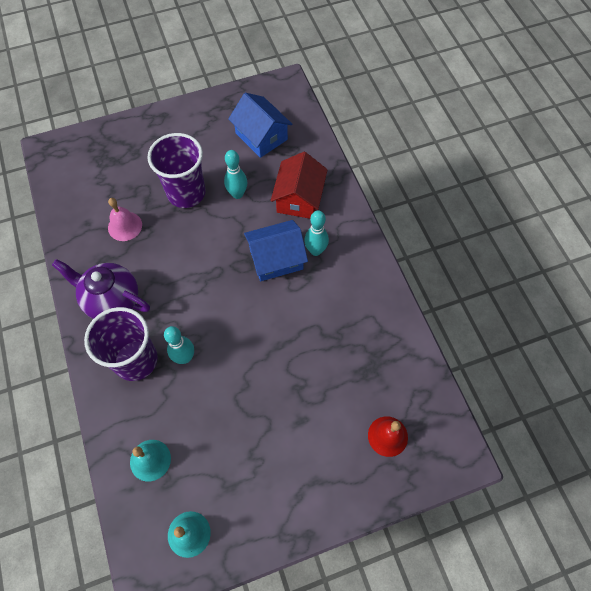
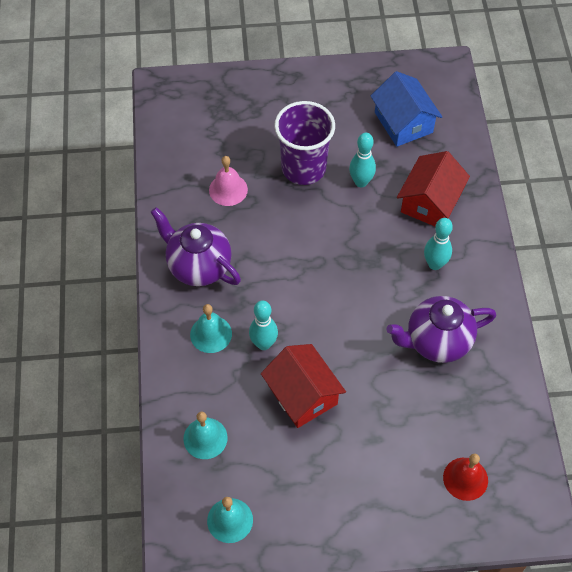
camera: 15 degrees right, 5 degrees down
(135, 360) = (211, 334): purple cup -> turquoise bell
(229, 395) = (302, 394): none -> red house
(276, 259) = (388, 263): blue house -> none
(333, 318) = (437, 341): none -> purple teapot

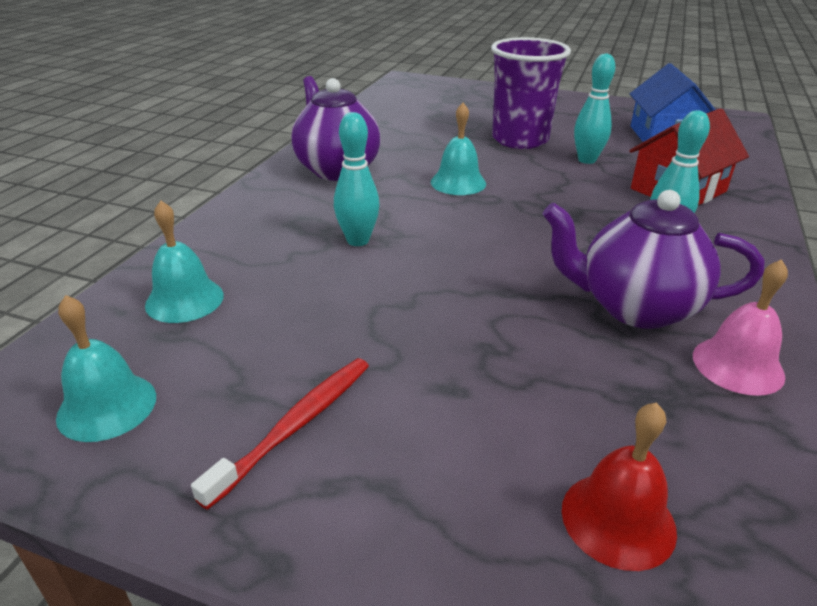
camera: 25 degrees right, 25 degrees down
(211, 334) = (298, 216): turquoise bell -> turquoise bell (458, 182)
(228, 189) = (420, 135): pink bell -> pink bell (738, 365)
(302, 394) = (370, 300): red house -> none
(320, 491) = (296, 426): none -> red toothbrush

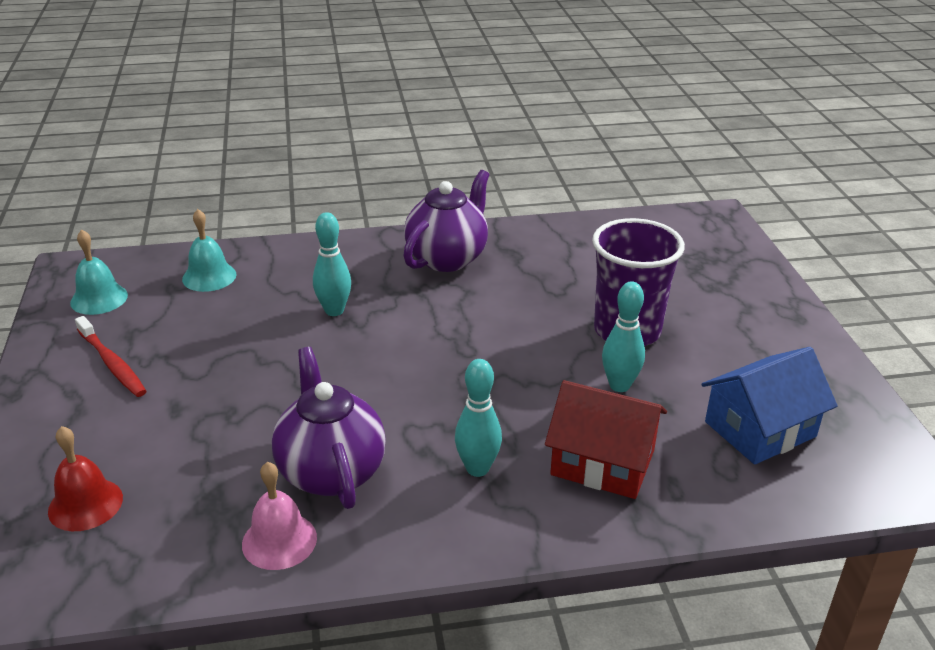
camera: 60 degrees right, 0 degrees up
(296, 426) = (112, 363): red toothbrush -> red toothbrush turned 45 degrees clockwise
(458, 182) = (482, 324): turquoise bell -> none

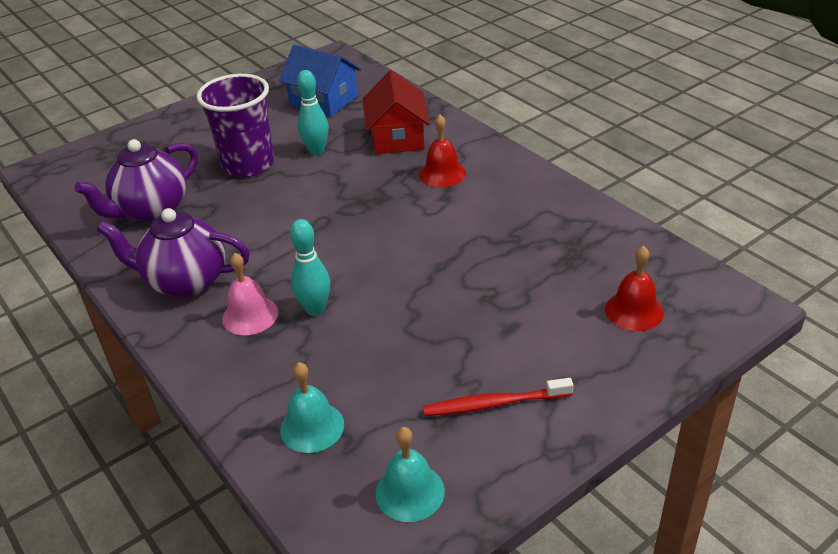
camera: 115 degrees left, 5 degrees up
(112, 363) = (494, 404): red toothbrush -> red toothbrush turned 120 degrees counterclockwise
(279, 540) = (570, 216): pink bell -> pink bell (250, 315)
(331, 472) = (498, 224): purple teapot -> purple teapot (152, 210)
(477, 468) = (442, 174): turquoise bowling pin -> red bell

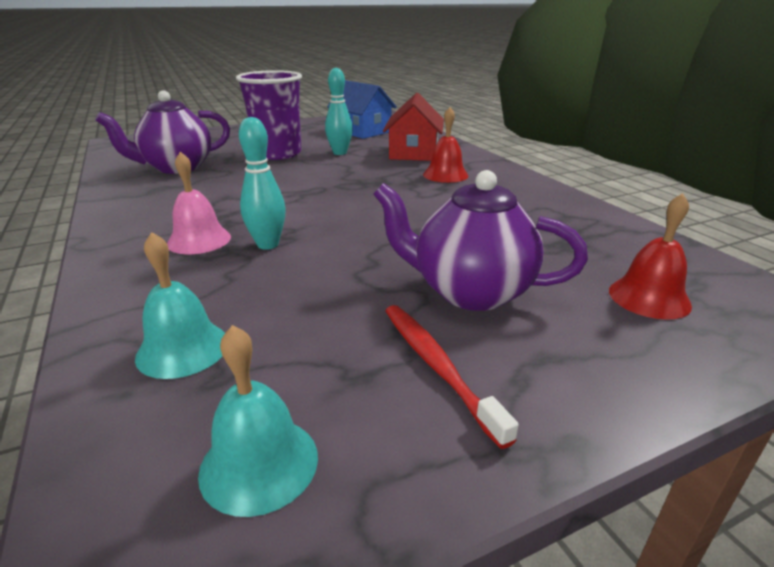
camera: 10 degrees right, 10 degrees down
(186, 281) = (162, 210): purple teapot -> purple teapot (470, 292)
(494, 404) = (437, 366): red toothbrush -> red toothbrush turned 60 degrees clockwise

